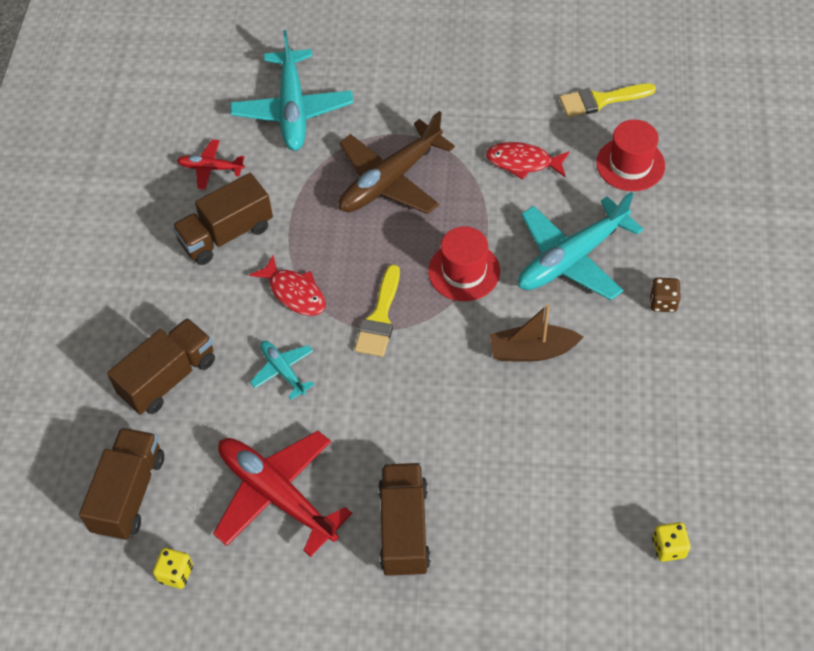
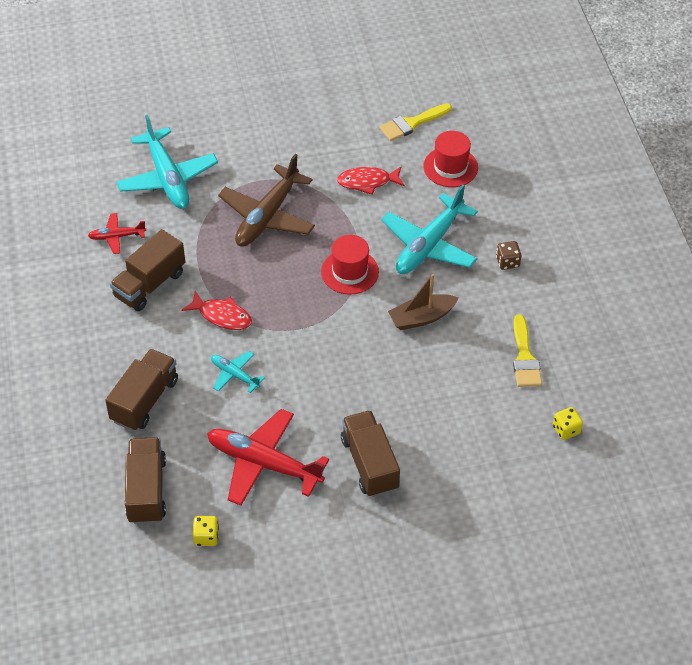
camera: 20 degrees left, 5 degrees down
(379, 318) = (296, 320): yellow brush -> yellow brush (524, 357)

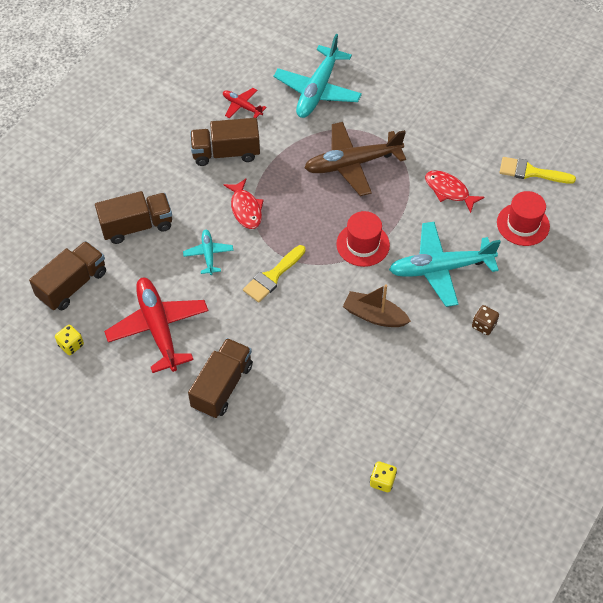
camera: 45 degrees right, 5 degrees up
(524, 357) = (414, 404): yellow brush -> yellow brush (272, 276)

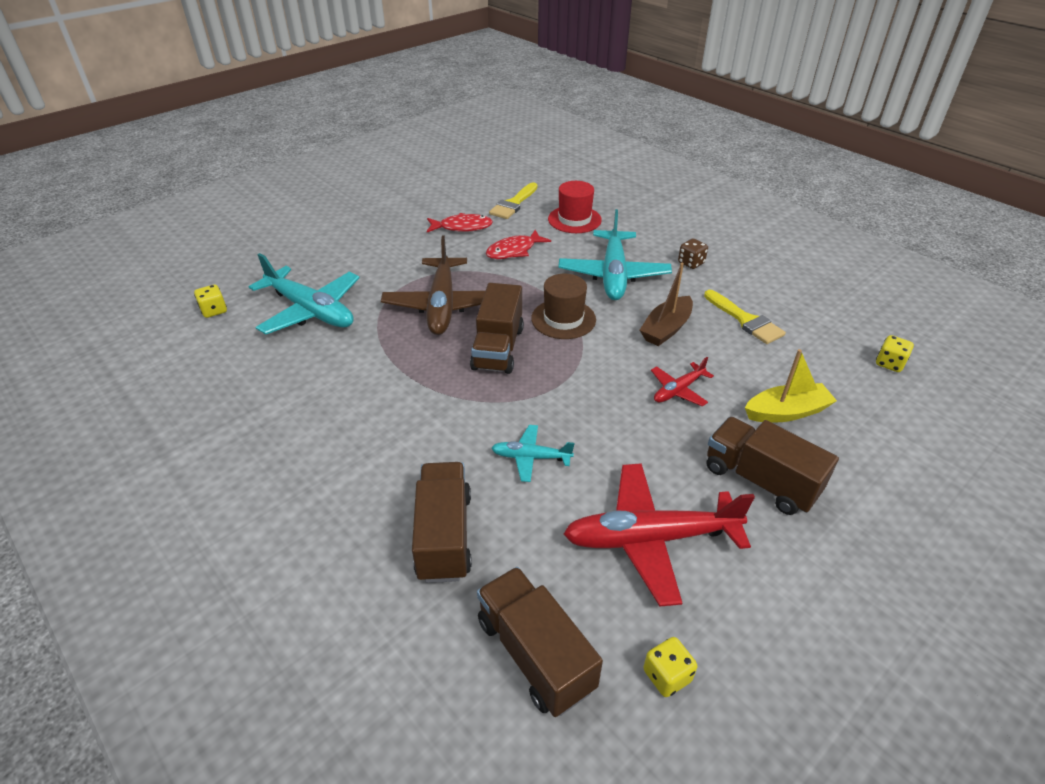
camera: 75 degrees left, 15 degrees down
(226, 153) = (359, 409): brown truck -> brown truck (498, 348)
(242, 106) = (286, 379): red plane -> red plane (678, 390)
(245, 209) = (467, 406): red fish -> red fish (462, 227)
(272, 276) = (588, 400): yellow brush -> yellow brush (745, 320)
(297, 403) = (786, 412): none -> yellow boat
(299, 39) = (214, 311): none -> yellow dice
(363, 244) = (563, 319): red hat -> brown hat

